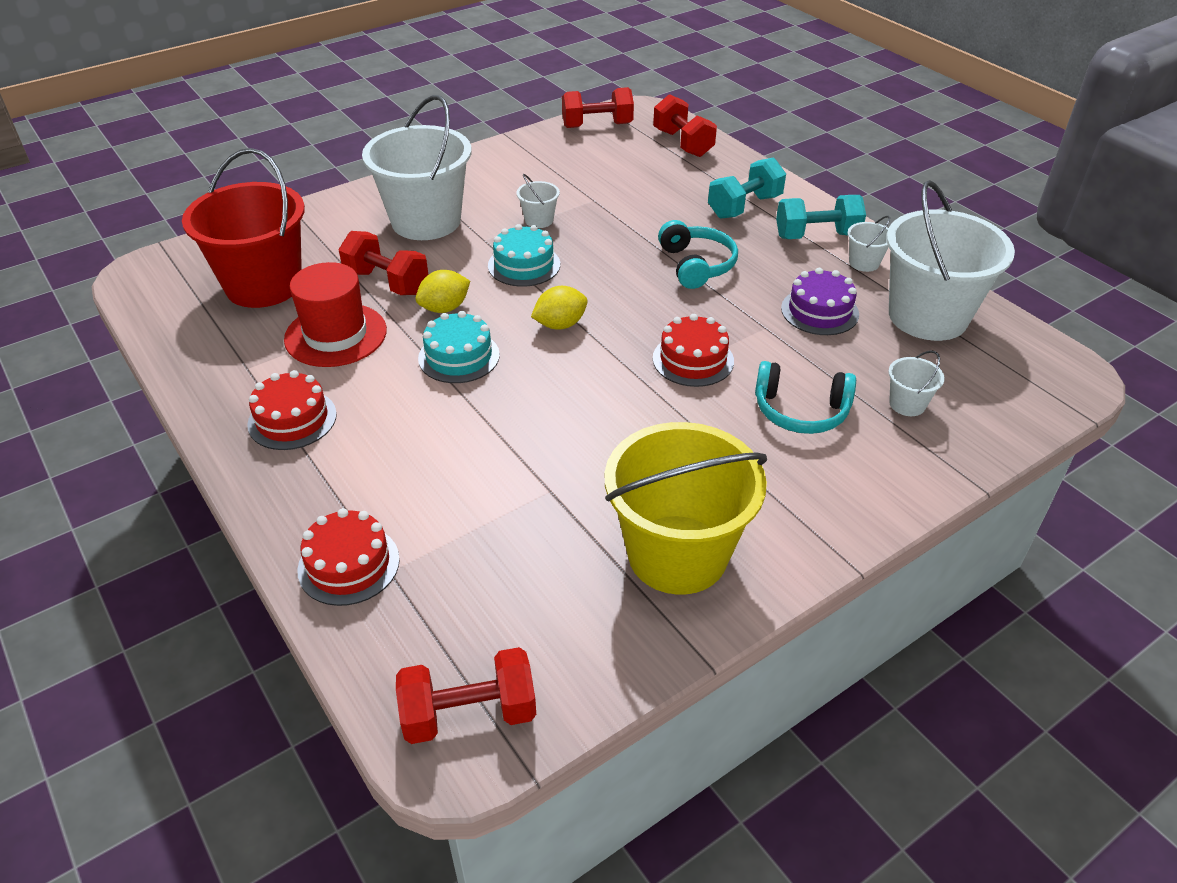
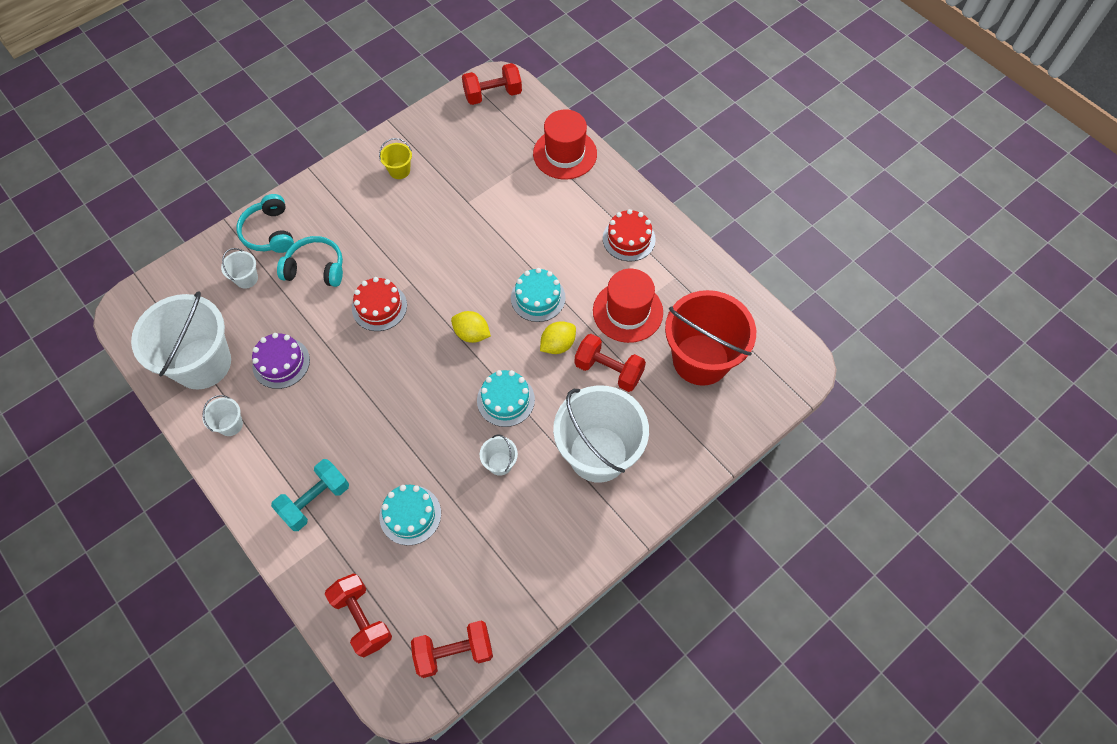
camera: 175 degrees right, 20 degrees up
(349, 564) = (565, 154): red cake -> red hat
(560, 324) = (472, 334): yellow lemon -> yellow lemon turned 60 degrees clockwise
(640, 193) = (410, 515): none -> turquoise cake
(677, 554) = (399, 170): yellow bucket -> yellow bucket, size x0.41
(696, 265) = (367, 411): turquoise headphones -> turquoise headphones (269, 232)
(816, 236) = (260, 460): turquoise dumbbell -> none

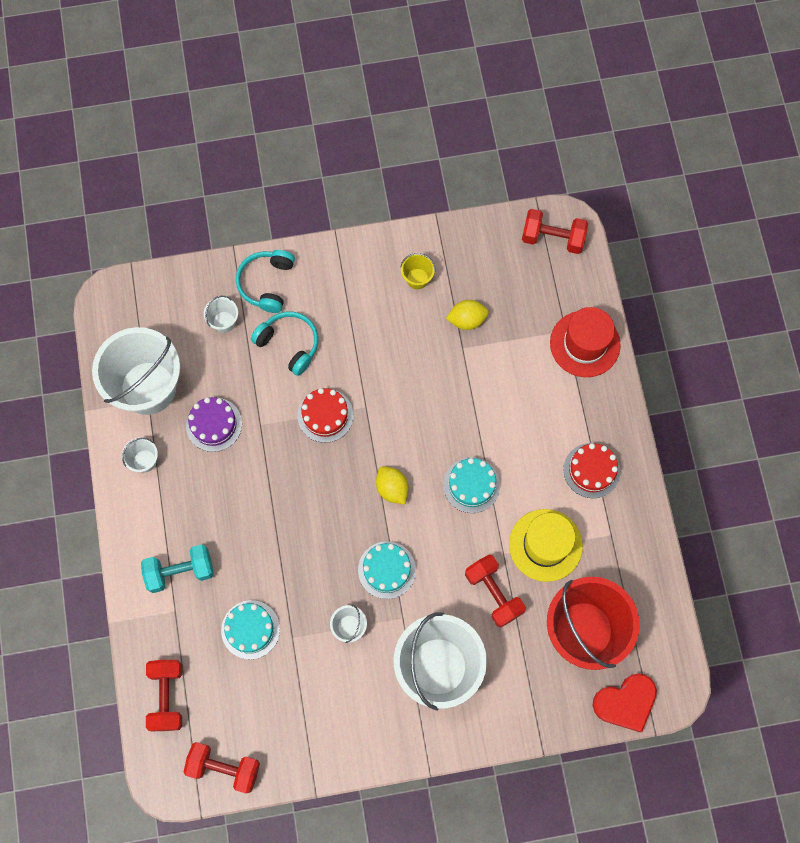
camera: 30 degrees right, 10 degrees up
(558, 345) = (462, 542): yellow lemon -> yellow lemon (467, 320)
(627, 311) = (545, 545): red hat -> yellow hat
(771, 396) = (625, 702): none -> red heart

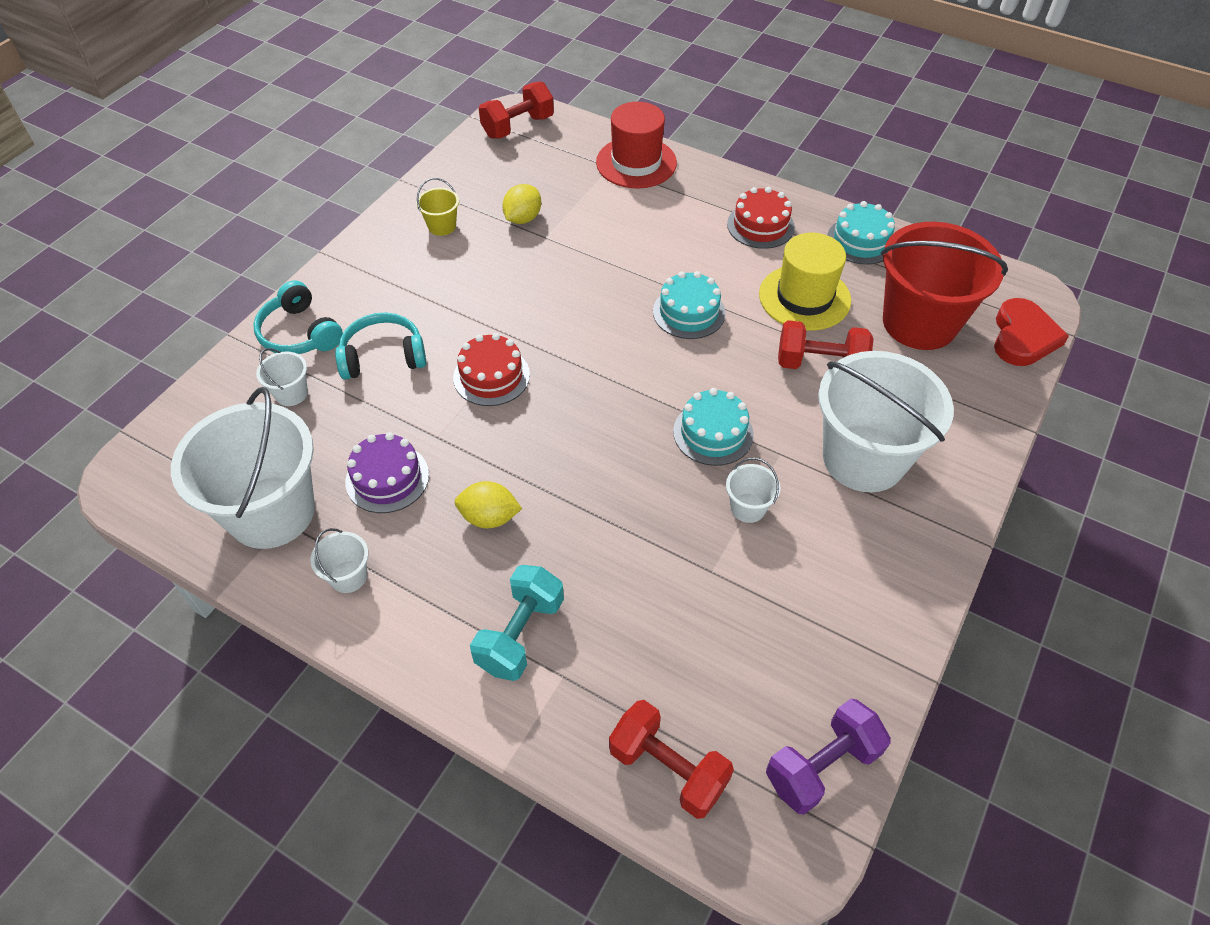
camera: 50 degrees left, 20 degrees down
(224, 767) = (821, 766): red dumbbell -> purple dumbbell
(250, 629) = (663, 608): turquoise cake -> turquoise cake (861, 241)
(392, 488) = (628, 373): yellow lemon -> yellow lemon (489, 517)

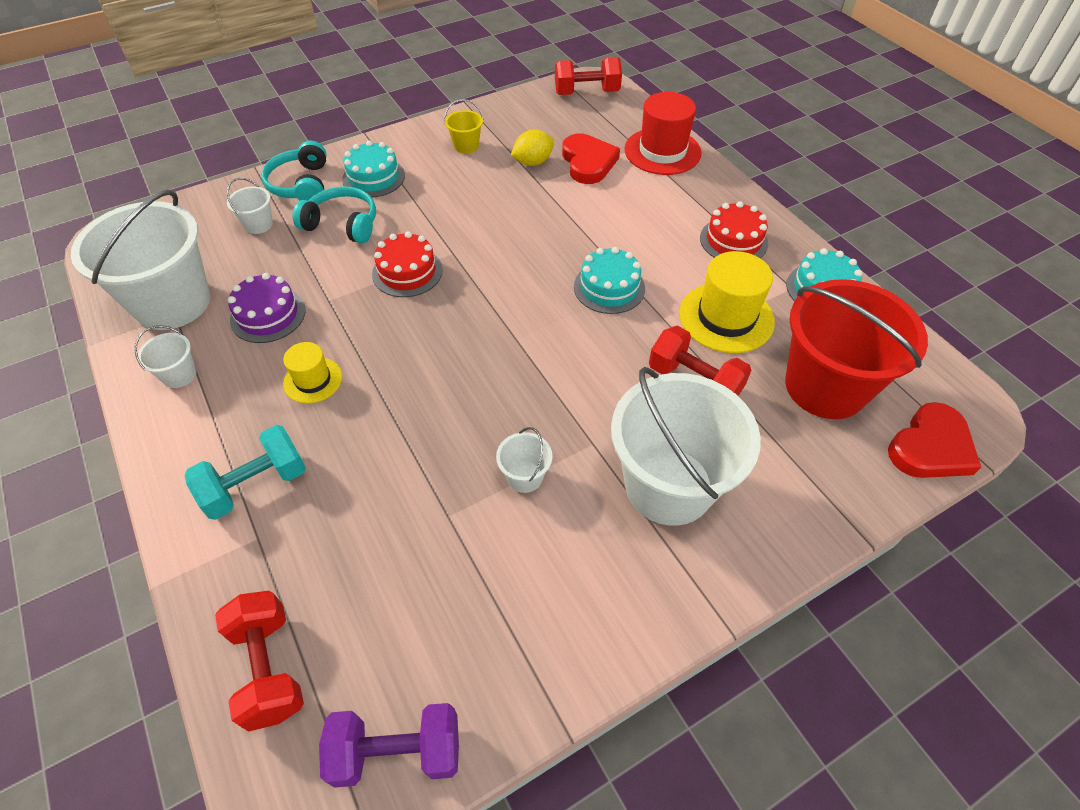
camera: 30 degrees right, 0 degrees up
(489, 517) = (313, 380): yellow lemon -> yellow hat
(576, 199) = (588, 162): none -> red heart
(713, 433) = (547, 397): turquoise cake -> turquoise cake (373, 177)

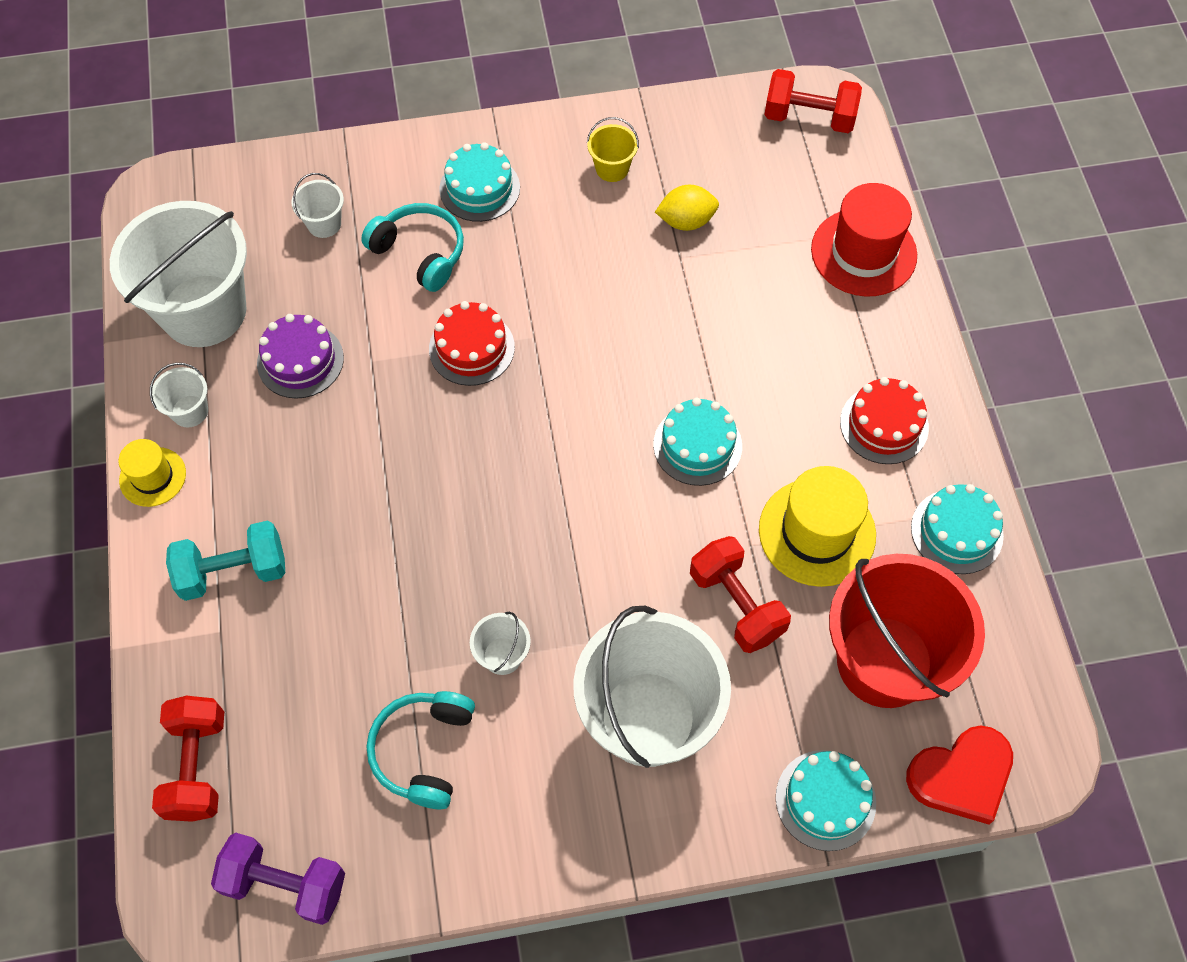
camera: 20 degrees right, 10 degrees up
(301, 184) = (390, 174): turquoise headphones -> turquoise headphones (423, 751)
(313, 380) = (324, 463): yellow hat -> yellow hat (152, 477)
(588, 162) = (757, 242): red heart -> none
(842, 499) = (825, 800): none -> turquoise cake

